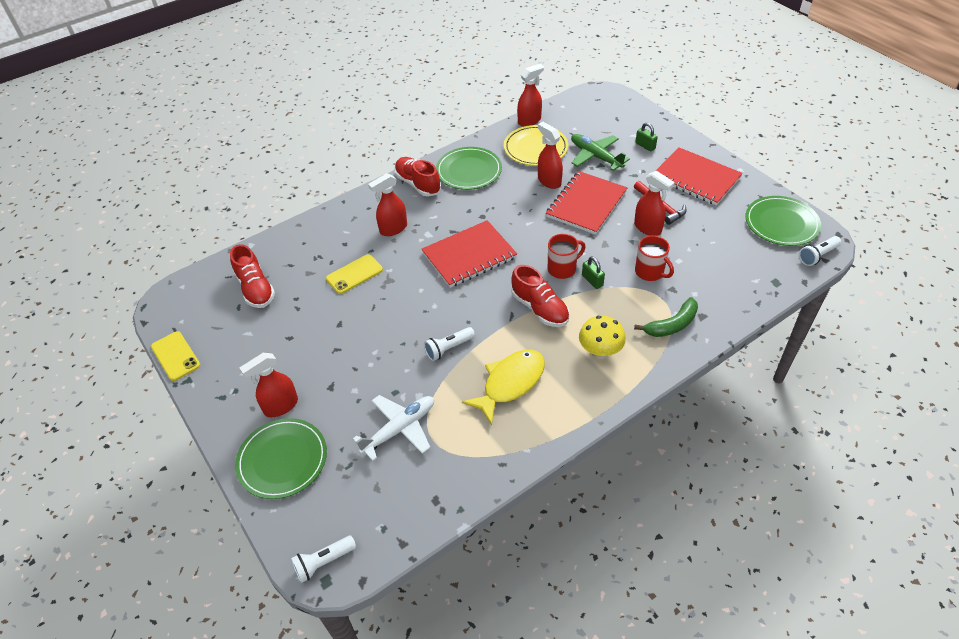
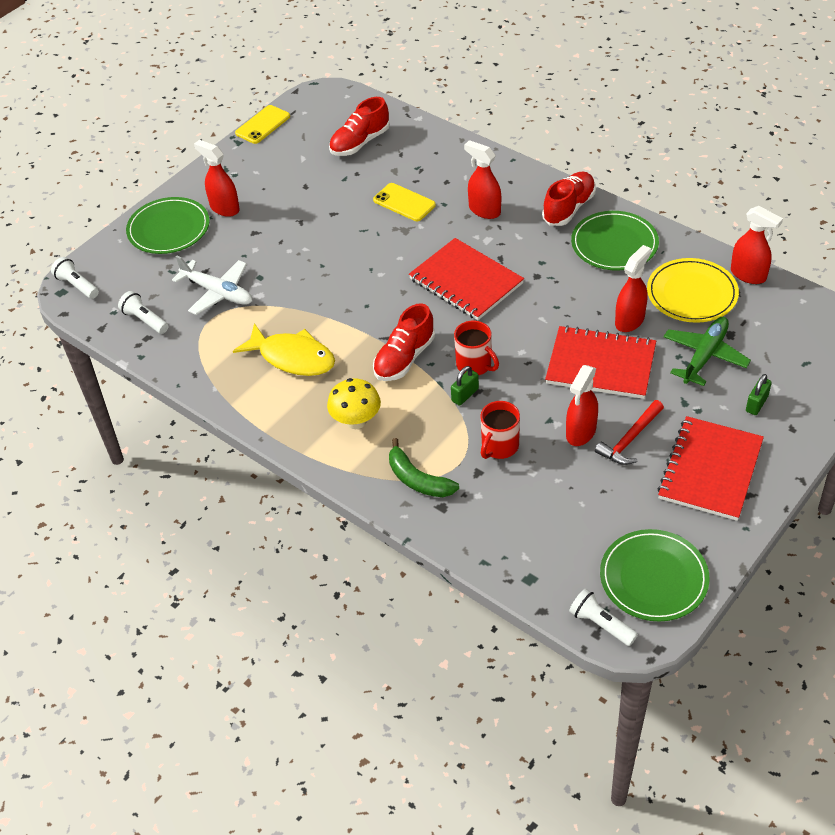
camera: 75 degrees right, 0 degrees up
(448, 348) = (325, 300): white flashlight -> white flashlight (145, 320)

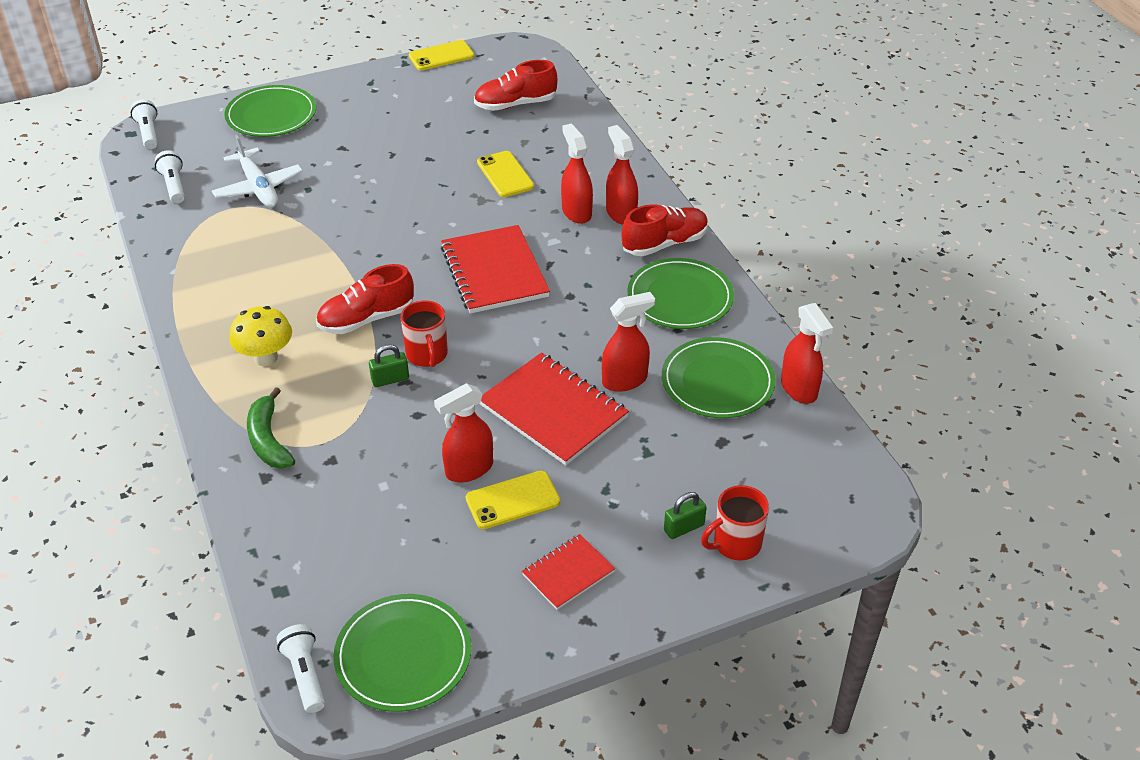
camera: 25 degrees right, 5 degrees down
(224, 208) = (336, 116): red spray bottle -> red spray bottle (621, 213)
(293, 357) = (266, 273): yellow fish -> none
(499, 446) = (375, 445): red mug -> red mug (735, 544)
(630, 439) = (512, 500): red hammer -> yellow phone
(692, 293) = (717, 381): yellow plate -> green plate
(704, 356) = (672, 452): green plane -> none
(710, 470) = (568, 573): red notebook -> red notebook, size x0.55

